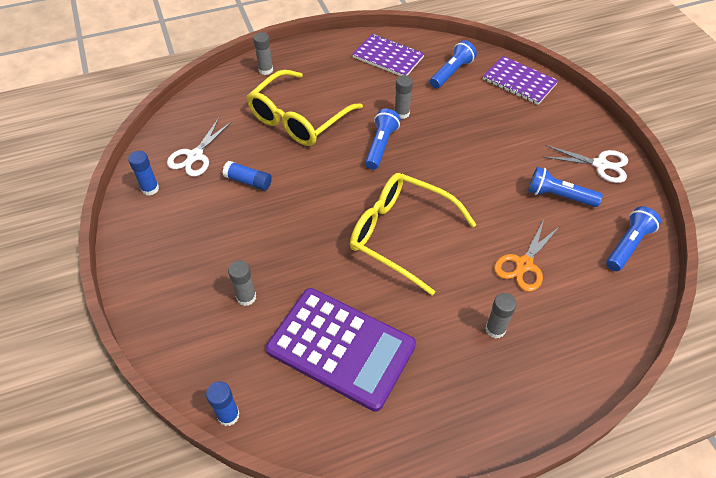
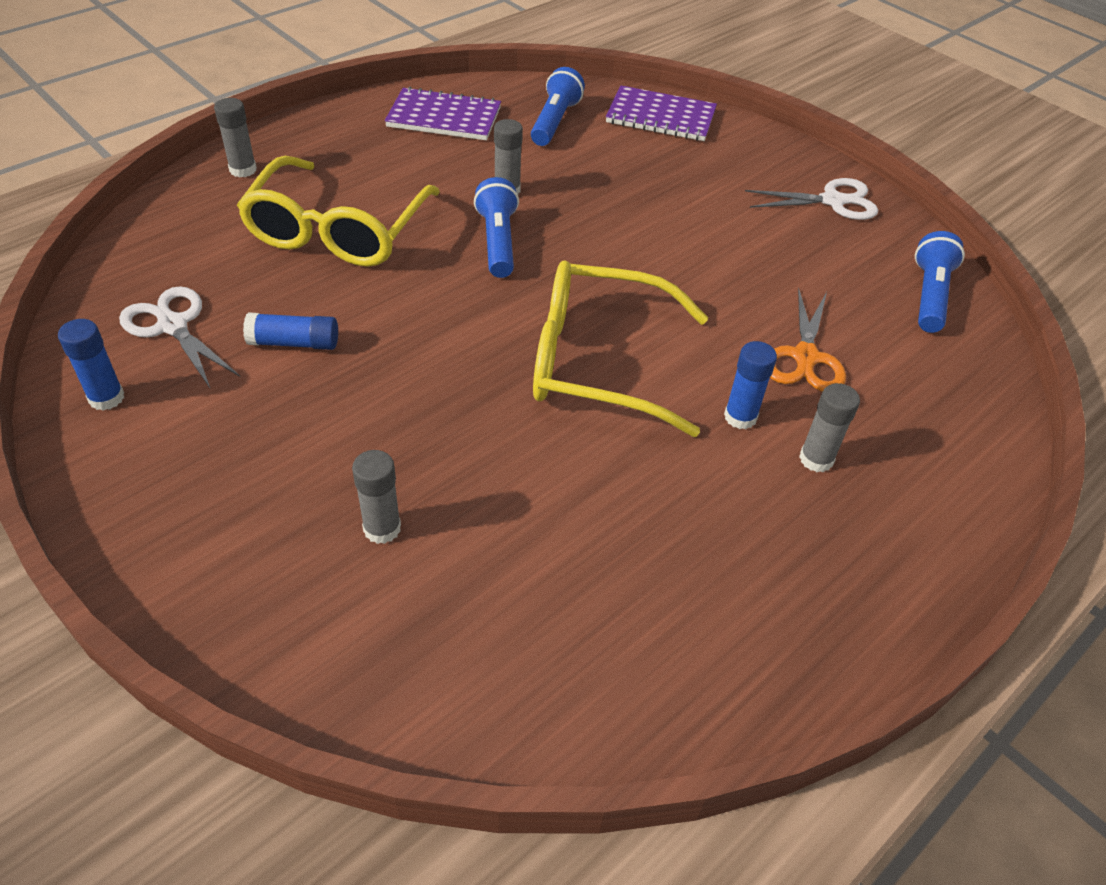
camera: 25 degrees left, 5 degrees down
(195, 156) = (172, 325): white scissors -> white scissors turned 135 degrees clockwise
(228, 415) = (446, 739): blue glue stick -> blue glue stick (740, 417)
(341, 348) = (591, 560): purple calculator -> none
(559, 196) = (801, 253): blue flashlight -> none

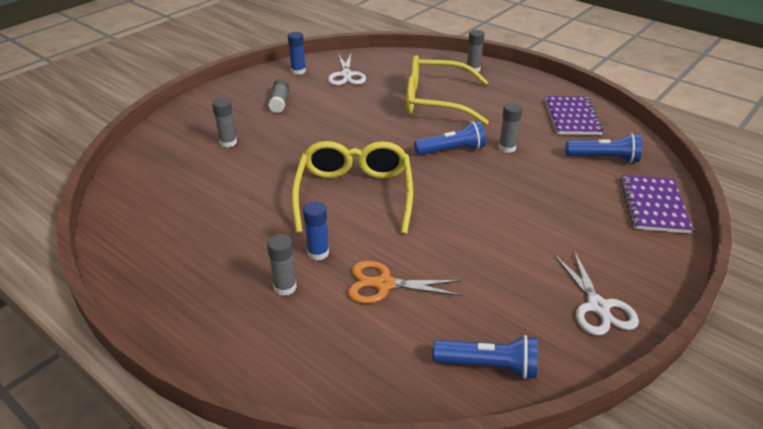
camera: 85 degrees right, 10 degrees down
(172, 325) = (346, 75): white scissors -> white scissors turned 135 degrees clockwise
(241, 437) = (279, 102): none -> grey glue stick
(294, 343) = (343, 104): blue glue stick -> none

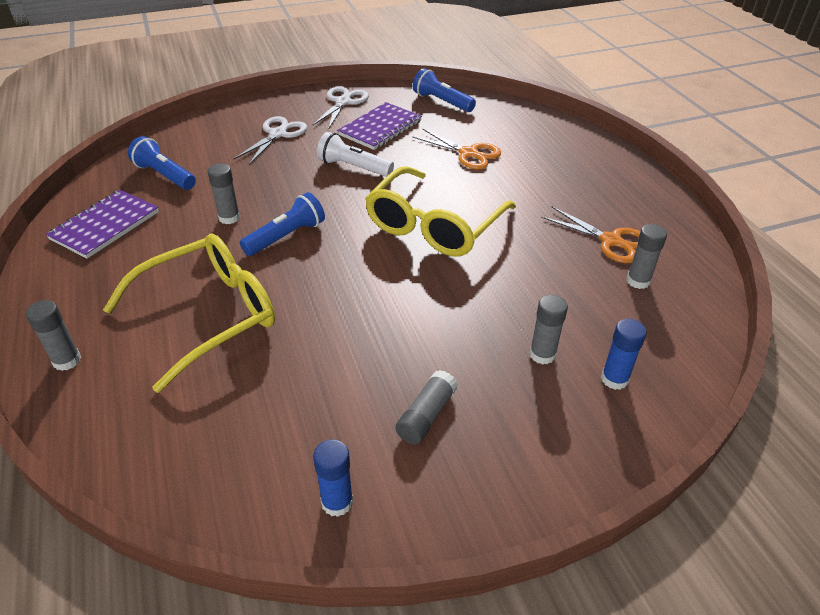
camera: 150 degrees left, 5 degrees up
(196, 234) = (611, 241): none -> orange scissors
(285, 287) = (545, 175): grey glue stick -> grey glue stick (638, 281)
(318, 253) = (504, 189): blue glue stick -> blue glue stick (614, 379)
(346, 75) = (265, 442): white scissors -> white scissors (278, 134)
(436, 101) = (209, 315): yellow glasses -> yellow glasses turned 75 degrees counterclockwise
(451, 150) = (286, 236): blue flashlight -> blue flashlight turned 120 degrees clockwise
(475, 222) = (353, 167): none -> white flashlight
(653, 205) = (203, 132): purple notebook -> purple notebook (380, 128)

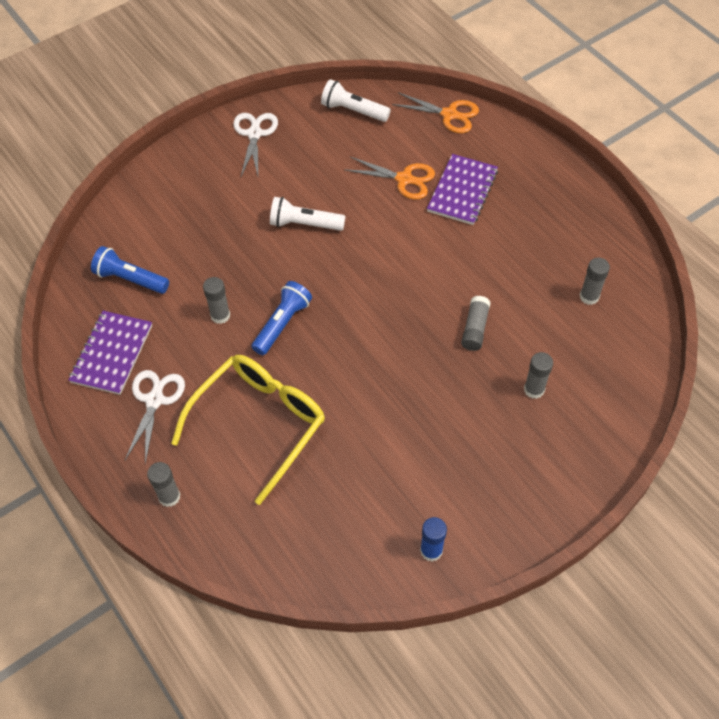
camera: 15 degrees left, 15 degrees up
(278, 134) = (211, 196): white scissors -> white scissors (154, 400)
(380, 128) = (307, 164): purple notebook -> purple notebook (462, 191)
(426, 415) = (466, 466): grey glue stick -> grey glue stick (475, 329)
(434, 226) = (405, 278): yellow glasses -> none
(442, 102) = (353, 111): blue flashlight -> white flashlight
(611, 241) = (558, 258): orange scissors -> orange scissors (449, 115)
(614, 379) = (592, 397): blue glue stick -> none

